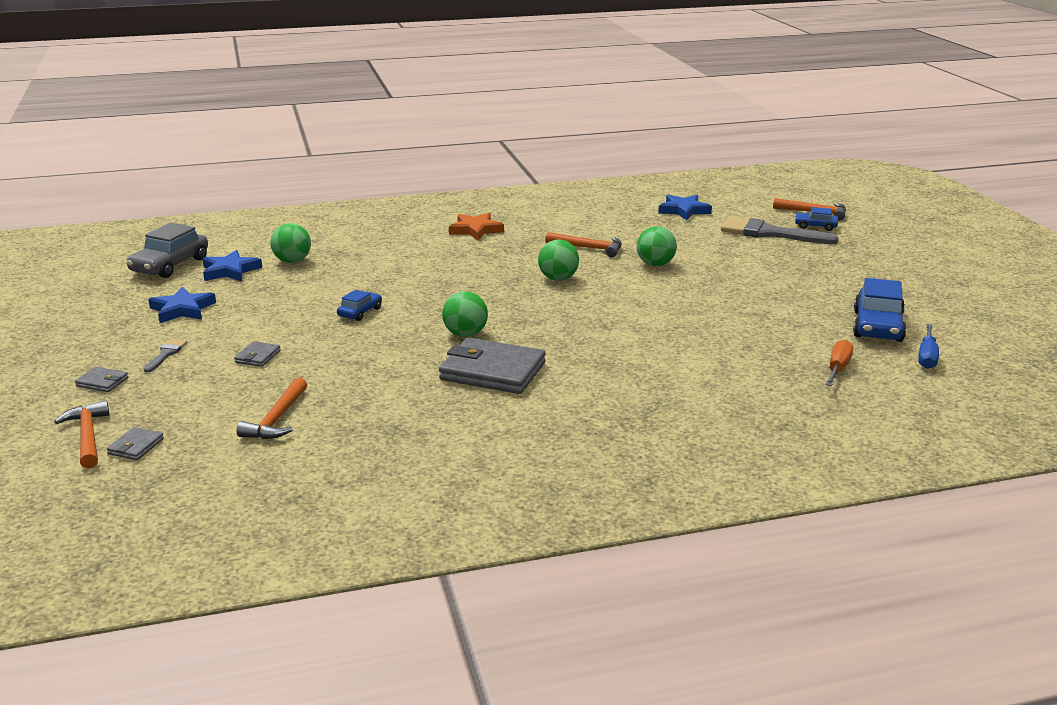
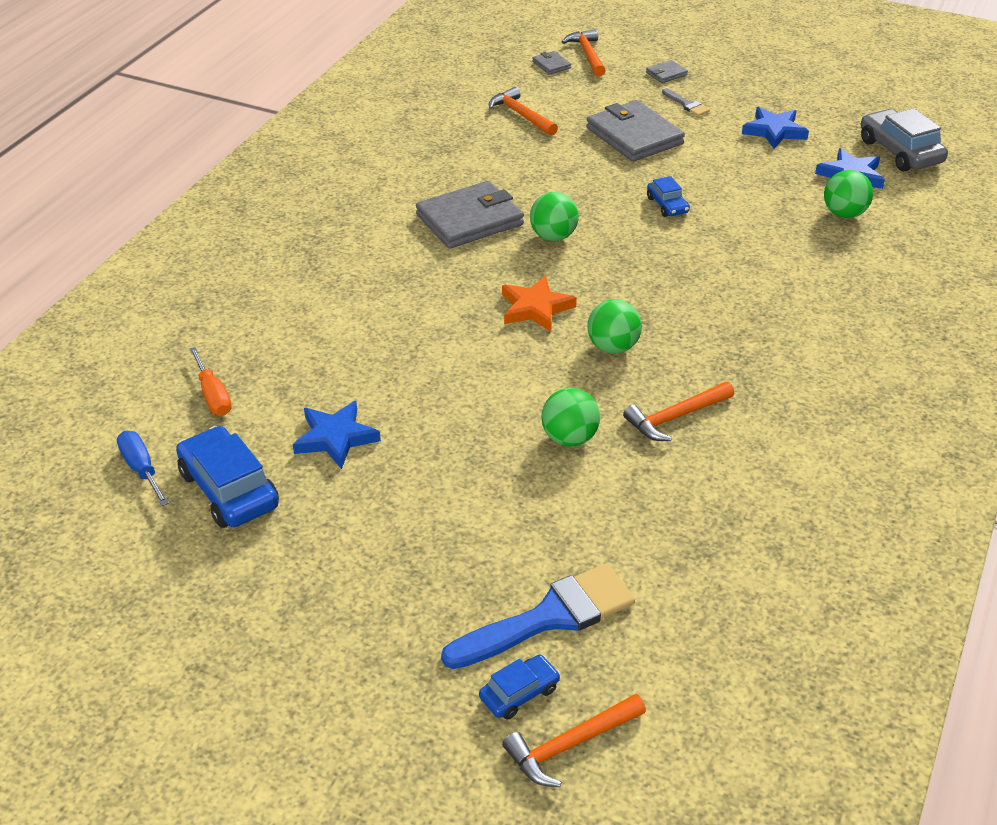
camera: 130 degrees right, 15 degrees up
(87, 436) = (587, 54): orange hammer -> orange hammer turned 120 degrees counterclockwise
(257, 356) = (634, 136): grey wallet -> grey wallet, size x2.25
(476, 230) = (828, 364): orange star -> orange star (535, 308)
(684, 210) = (725, 594): blue star -> blue star (335, 438)
(769, 233) = (549, 617): grey brush -> blue brush

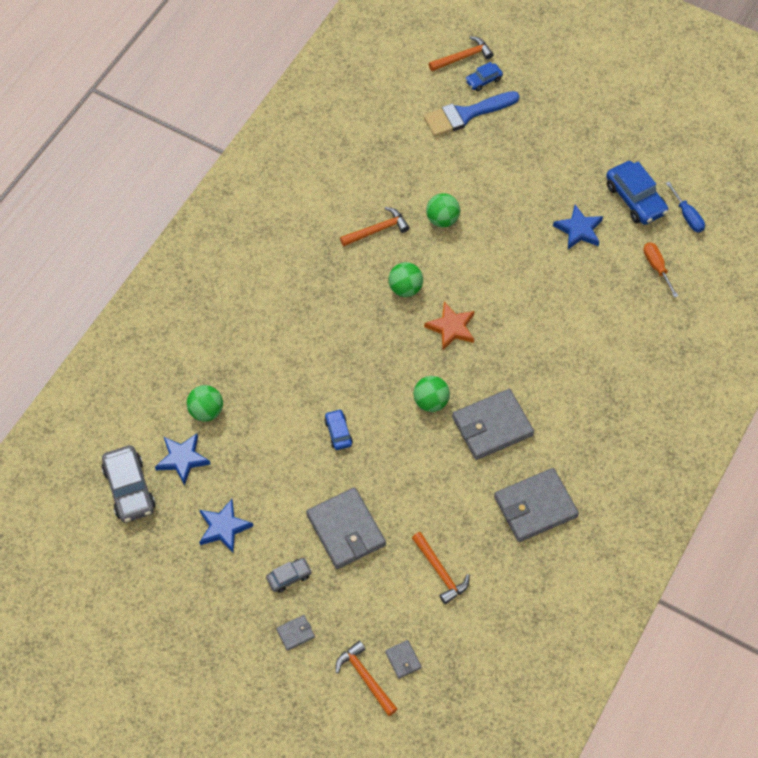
camera: 175 degrees left, 20 degrees up
(414, 162) = (535, 507): none -> grey wallet
(587, 54) = (365, 677): orange hammer -> orange hammer turned 150 degrees clockwise
(686, 104) = (289, 577): grey brush -> grey car

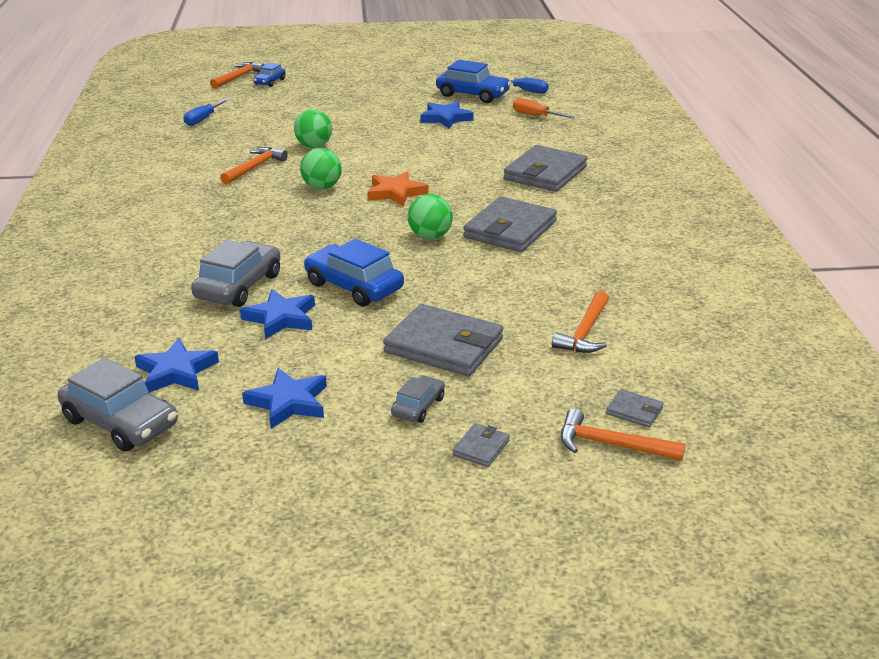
camera: 35 degrees left, 30 degrees down
(206, 411) = (173, 327): green ball -> none
(269, 388) = (238, 286): none -> grey car
(272, 440) = (281, 318): none -> blue star
(338, 432) = (353, 286): blue car -> blue car, size x1.83
(388, 125) = (203, 119): none -> blue screwdriver
(440, 571) = (585, 332): orange hammer -> orange hammer turned 90 degrees clockwise
(465, 114) = (273, 98): blue brush -> none
(535, 507) = (618, 258): grey wallet -> grey wallet (545, 173)

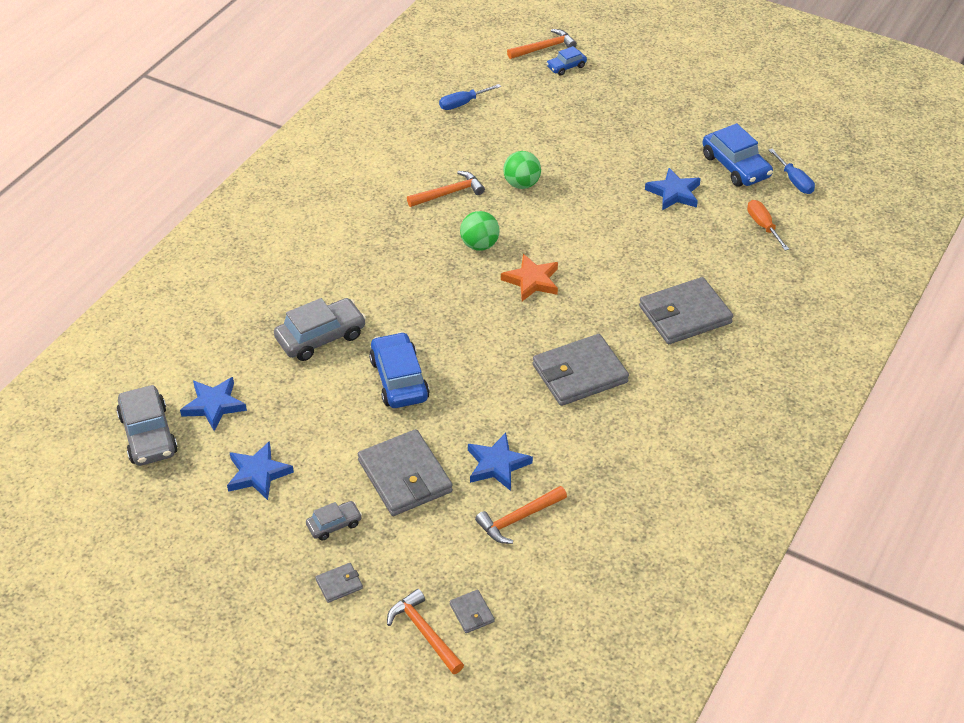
camera: 35 degrees right, 15 degrees up
(281, 318) = (321, 387): blue star -> blue star (497, 465)
(430, 236) = (508, 350): green ball -> none

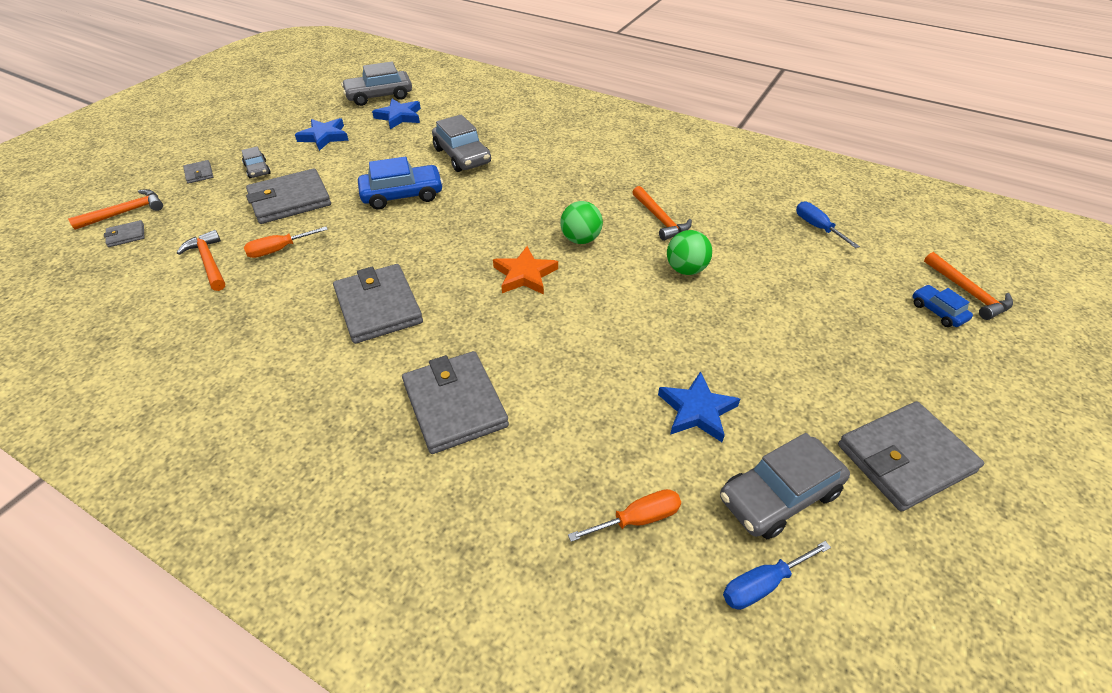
camera: 90 degrees right, 0 degrees up
(497, 465) = (279, 250): blue star -> orange screwdriver
(700, 111) = (905, 458): none -> grey wallet
(735, 166) = (779, 495): blue car -> grey car

